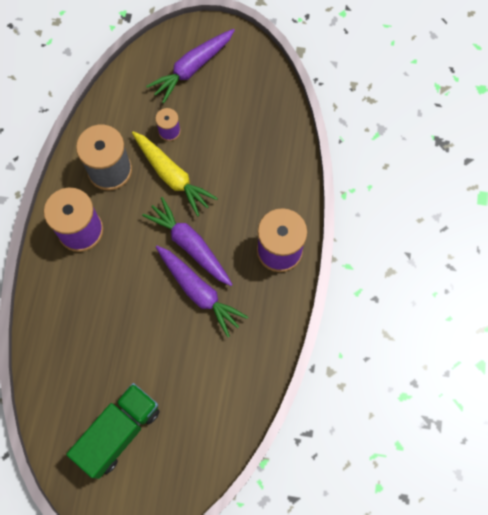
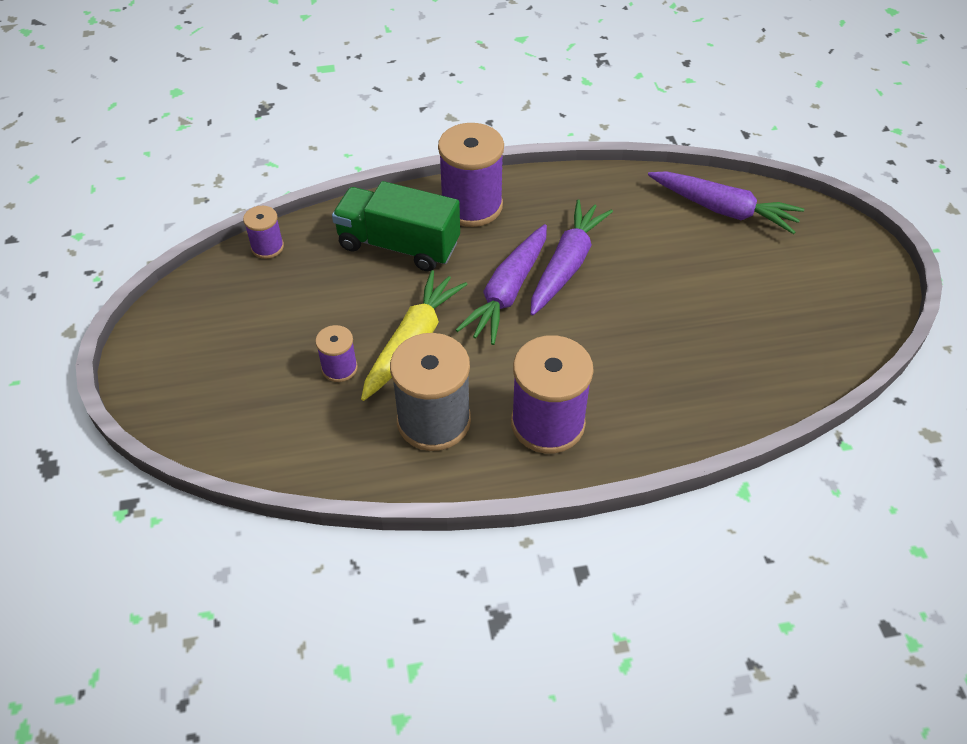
camera: 110 degrees left, 20 degrees down
(119, 432) = (787, 288): green truck -> green truck (398, 245)
(192, 68) = (217, 373): purple carrot -> purple carrot (723, 210)
(286, 114) = (267, 247): none -> purple spool

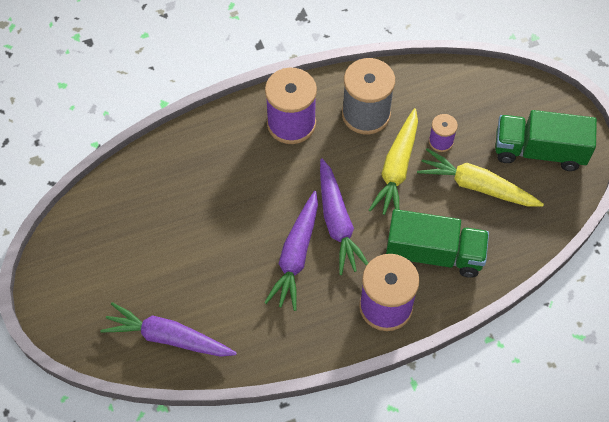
camera: 170 degrees right, 10 degrees up
(212, 337) = (539, 151): none -> green truck
(267, 247) = (537, 235): purple spool -> none
(315, 308) = (476, 186): none -> yellow carrot
(508, 292) = (337, 222): purple carrot -> purple carrot turned 150 degrees clockwise

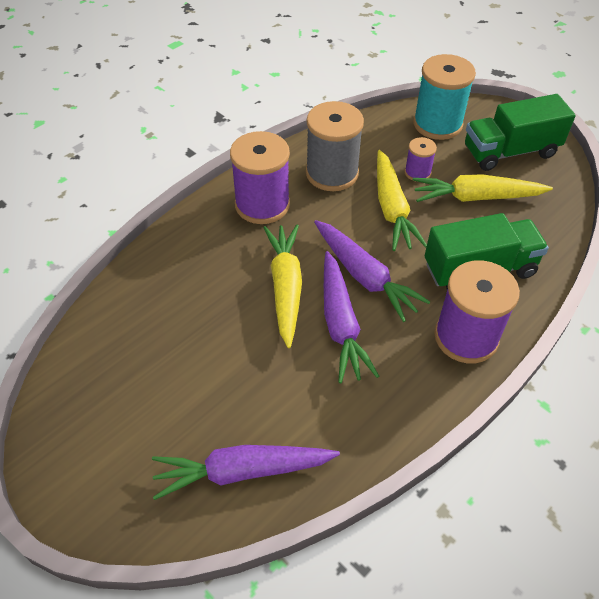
camera: 25 degrees left, 10 degrees down
(270, 207) = (285, 287): none -> yellow carrot
(491, 96) = (437, 124): none -> turquoise spool

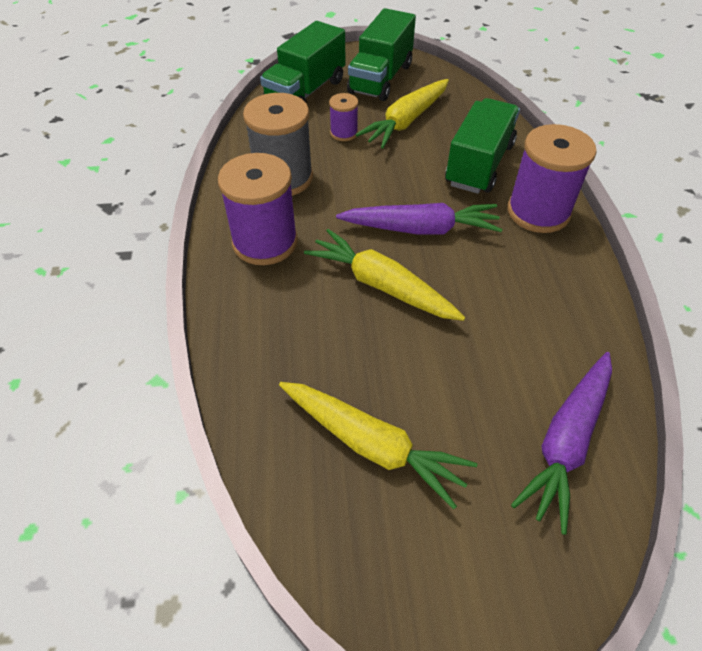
camera: 50 degrees left, 0 degrees up
(340, 324) = (458, 274): purple carrot -> none
(392, 208) = (365, 169): yellow carrot -> yellow carrot (372, 445)
(437, 124) = (306, 92): turquoise spool -> green truck

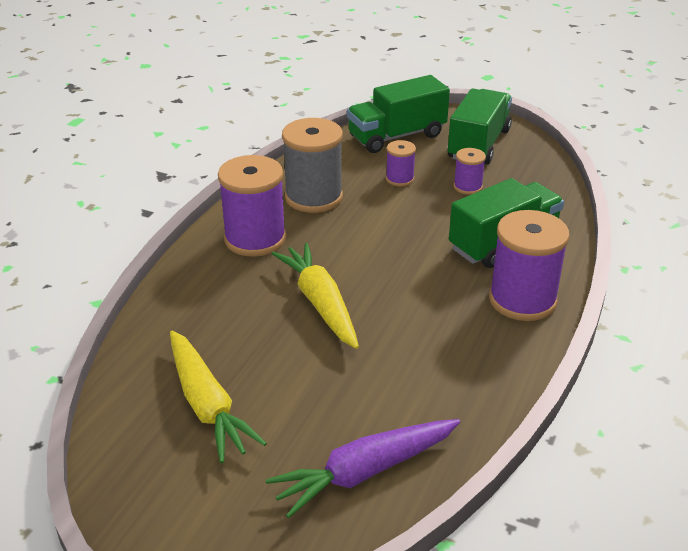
camera: 30 degrees right, 15 degrees down
(380, 79) = (478, 144): green truck -> green truck turned 150 degrees clockwise
(406, 121) = (467, 187): yellow carrot -> purple spool
(421, 229) = (396, 274): purple carrot -> none

